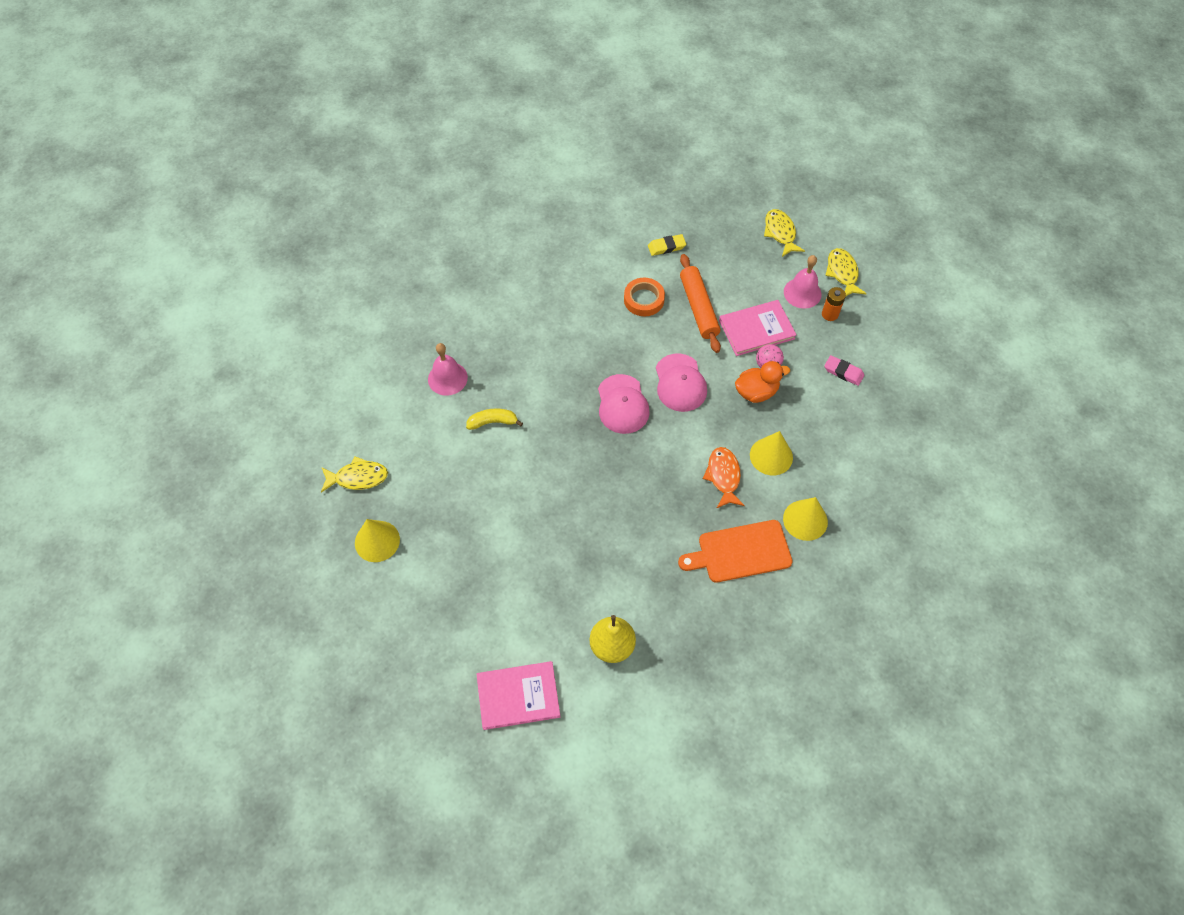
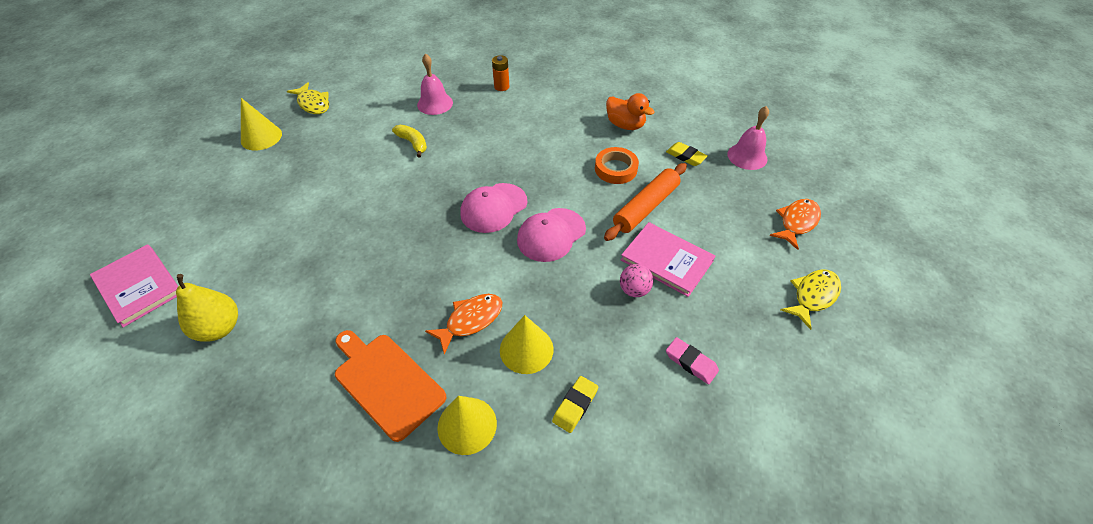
camera: 55 degrees right, 10 degrees down
(756, 392) = (593, 297): orange duck -> orange duck (625, 125)
(780, 233) = (797, 222): yellow fish -> orange fish
(802, 293) = (749, 275): pink bell -> pink bell (747, 156)
(830, 314) = (750, 311): orange battery -> orange battery (501, 87)
(831, 453) = (575, 405): none -> yellow eraser
(843, 372) = (691, 362): pink eraser -> pink eraser turned 45 degrees counterclockwise

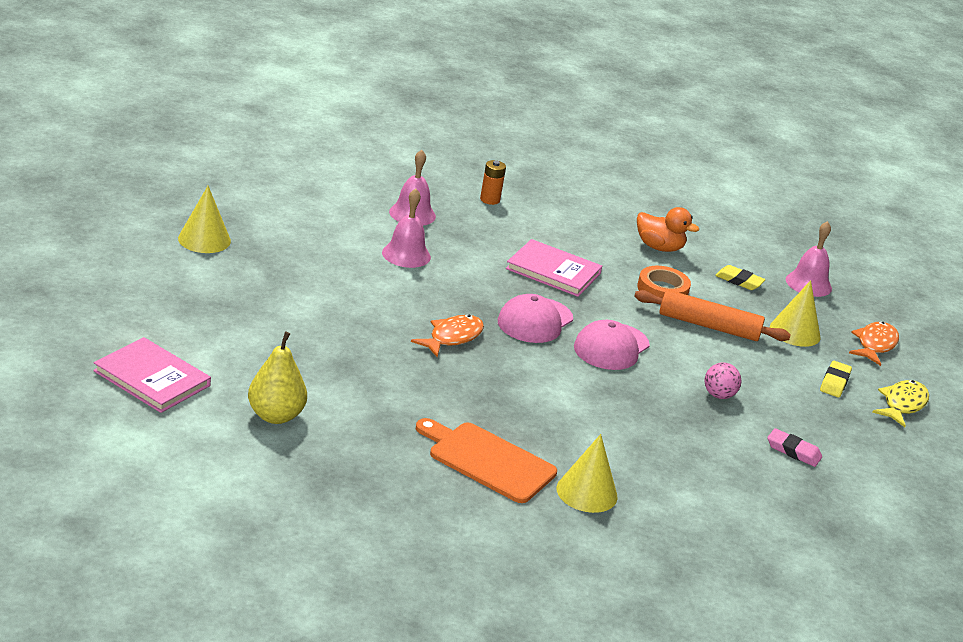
camera: 15 degrees left, 20 degrees down
(313, 104) = (251, 206): yellow fish -> none
(413, 143) = (406, 254): yellow banana -> pink bell
(470, 320) = (553, 415): orange fish -> orange fish (452, 337)
(526, 349) = (623, 438): yellow cone -> yellow cone (795, 332)
(575, 405) = (689, 480): yellow eraser -> yellow eraser (834, 382)
(646, 207) = (708, 326): orange rolling pin -> orange rolling pin turned 75 degrees clockwise
(666, 260) = (745, 372): pink book -> pink book (553, 271)

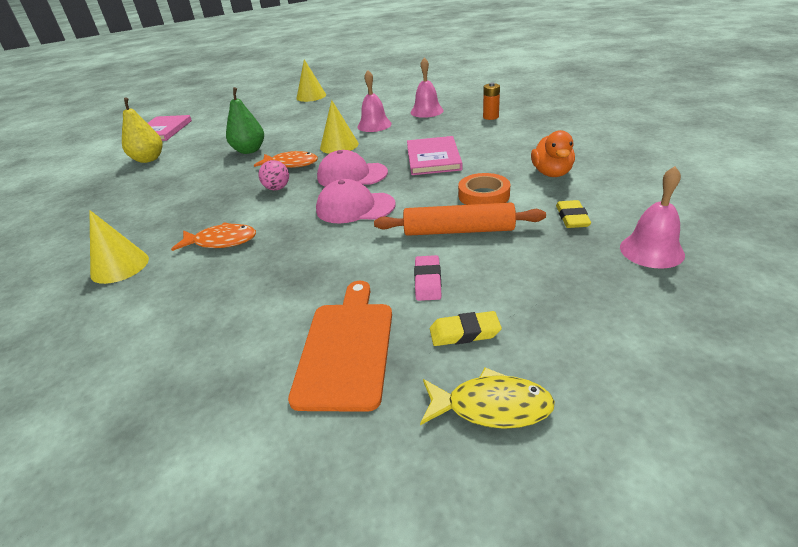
camera: 70 degrees right, 5 degrees up
(363, 345) = (249, 150): none -> green pear
(488, 461) = (141, 220): orange cutting board -> orange cutting board (346, 348)
(708, 326) = (458, 231): orange rolling pin -> orange rolling pin turned 75 degrees counterclockwise
(718, 395) = (339, 273): pink ball -> pink ball (277, 188)
(793, 451) = (277, 349): pink eraser -> pink eraser (428, 281)
(795, 332) = (531, 274): yellow cone -> yellow cone (339, 145)
(875, 344) = (606, 335): orange fish -> orange fish (221, 241)

